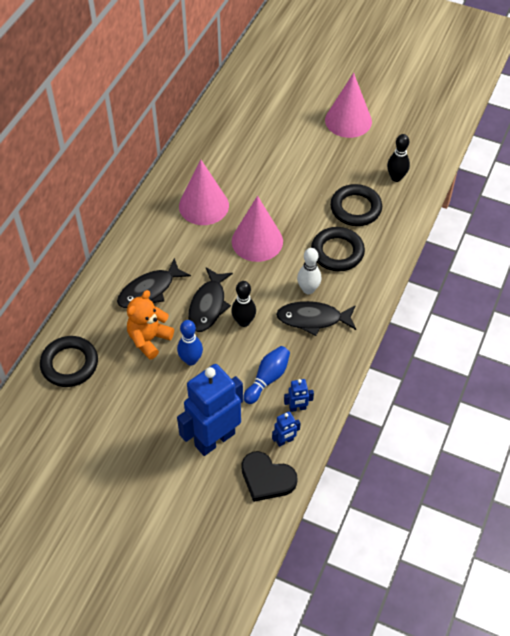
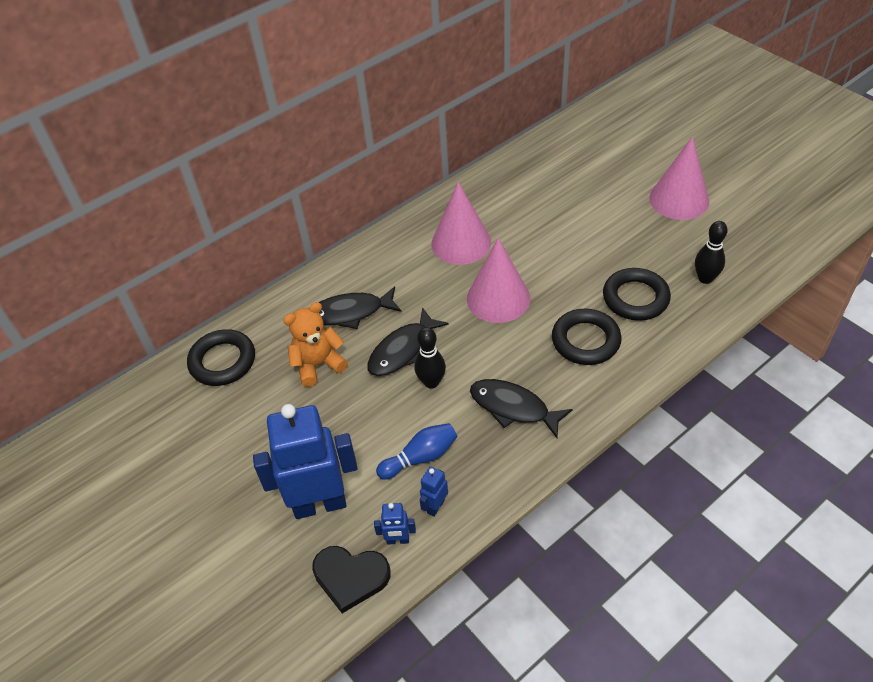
camera: 30 degrees right, 5 degrees down
(191, 360) = (348, 403): blue bowling pin -> none
(267, 478) = (350, 577): black heart -> black heart turned 45 degrees counterclockwise
(297, 408) = (435, 506): blue robot -> blue robot turned 105 degrees clockwise
(308, 289) = (527, 371): white bowling pin -> none

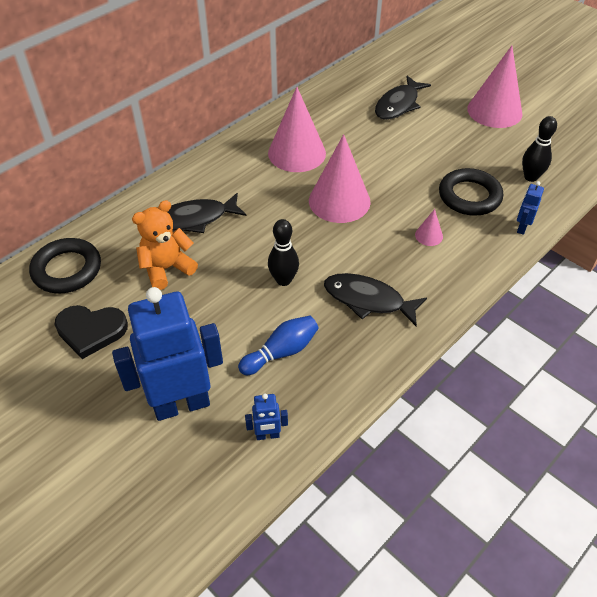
camera: 10 degrees left, 0 degrees up
(350, 577) = (222, 476): black heart -> black heart (91, 331)
(403, 350) = (251, 252): black fish -> black fish (398, 104)
(435, 506) = (302, 399): blue robot -> blue robot (521, 228)
(585, 340) = (429, 235): black ring -> pink cone

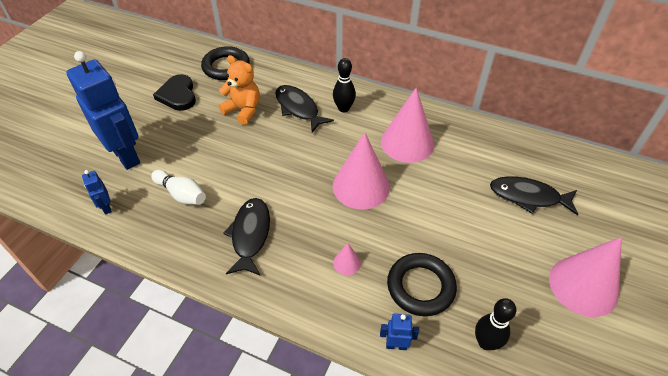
camera: 70 degrees right, 0 degrees up
(281, 352) = (181, 194): blue bowling pin -> white bowling pin
(283, 280) = (254, 175): black bowling pin -> black bowling pin (343, 108)

